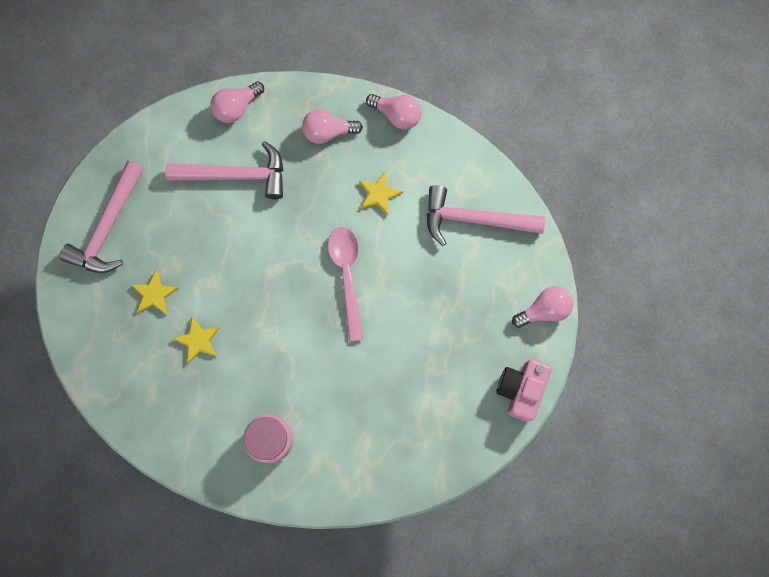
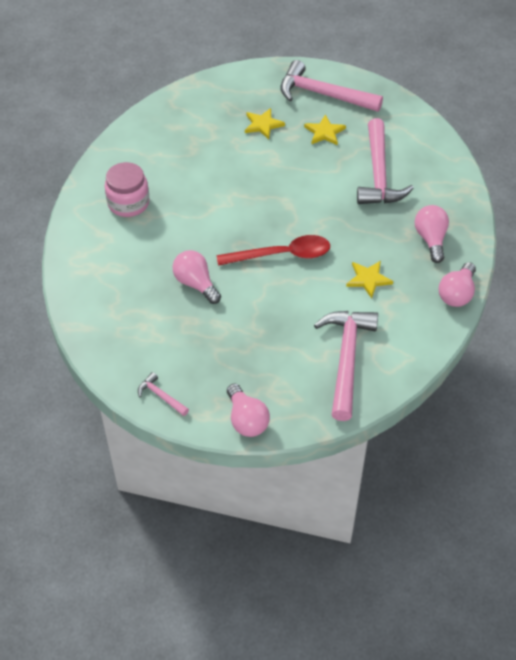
camera: 90 degrees right, 25 degrees down
(198, 340) = (221, 153): yellow star -> yellow star (324, 132)
(237, 107) = (447, 172): pink light bulb -> pink light bulb (196, 284)
(347, 276) = (282, 255): pink spoon -> red spoon
(520, 389) = (161, 396): pink camera -> pink hammer

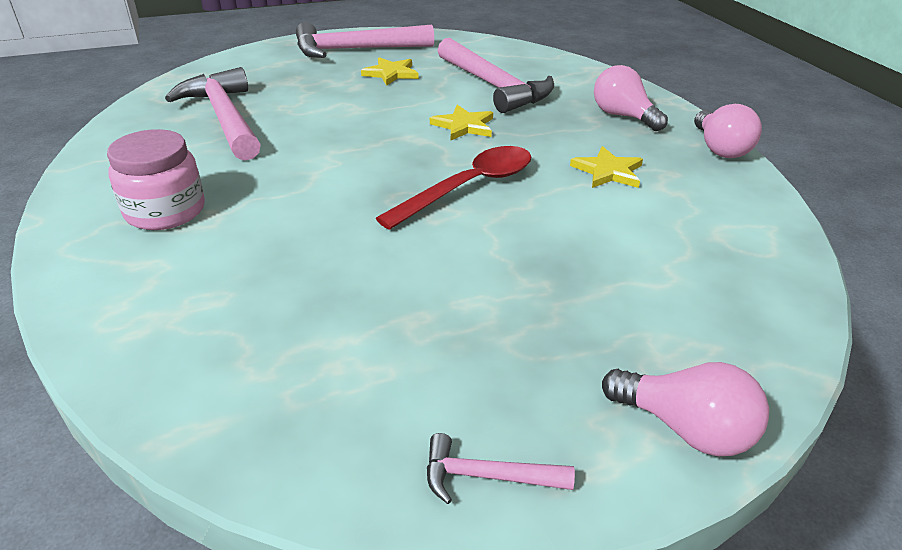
camera: 35 degrees left, 15 degrees down
(196, 284) = (375, 266): pink light bulb -> none
(263, 125) = (307, 86): yellow star -> yellow star (464, 126)
(346, 359) = (703, 263): pink hammer -> pink hammer (224, 117)

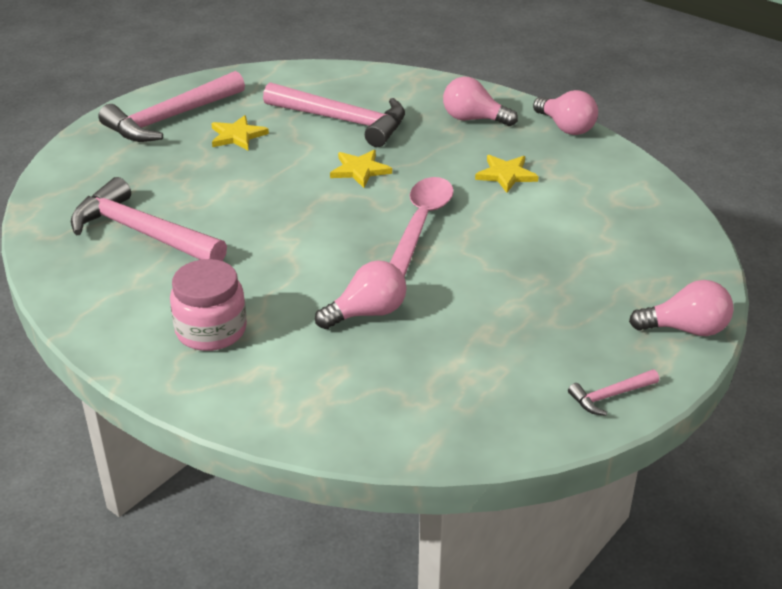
camera: 30 degrees left, 0 degrees up
(318, 250) = (367, 313): none -> pink light bulb
(469, 187) = (420, 224): red spoon -> pink spoon

